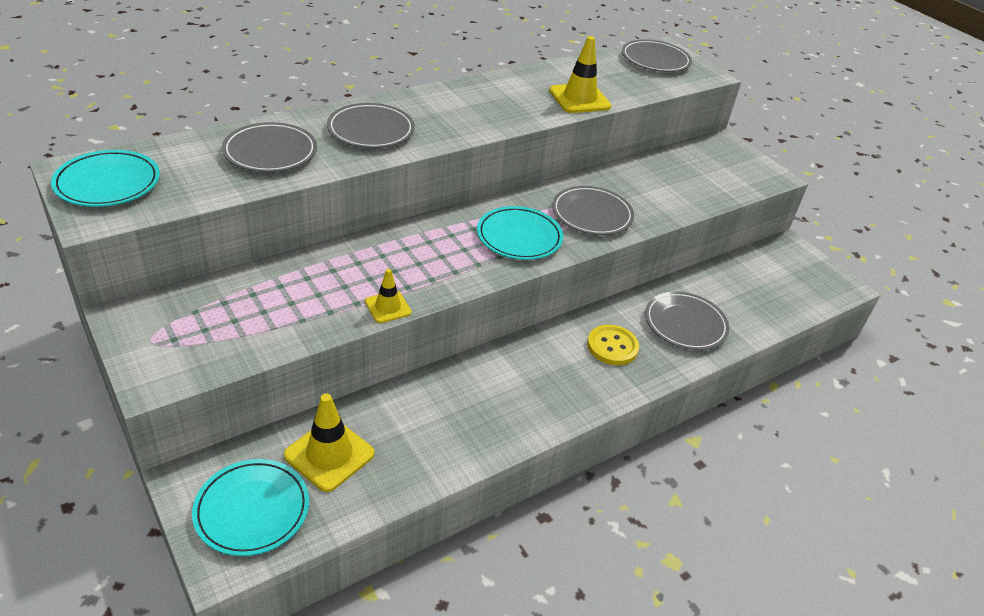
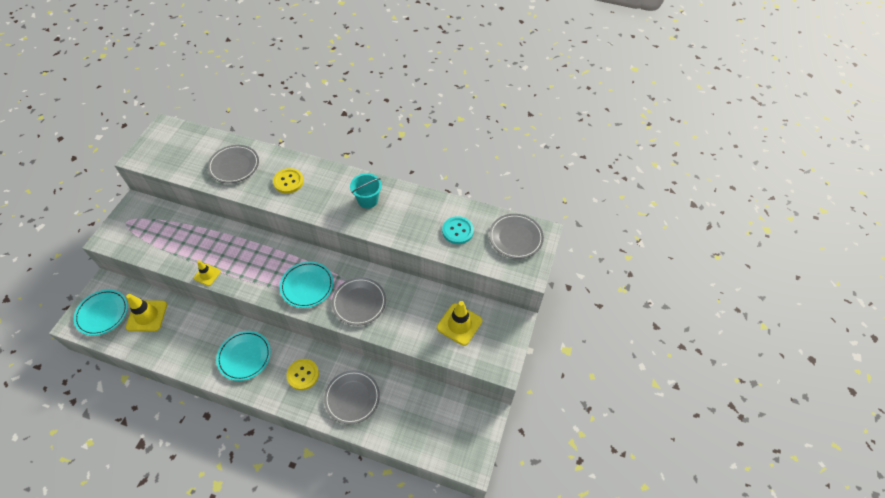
camera: 55 degrees right, 15 degrees up
(108, 183) = (164, 142): turquoise plate -> turquoise plate (244, 356)
(371, 130) = (288, 181): grey plate -> yellow button
(486, 100) = (368, 200): none -> turquoise bucket
(579, 99) = (417, 233): yellow traffic cone -> yellow traffic cone (459, 324)
(606, 79) = (457, 231): none -> turquoise button

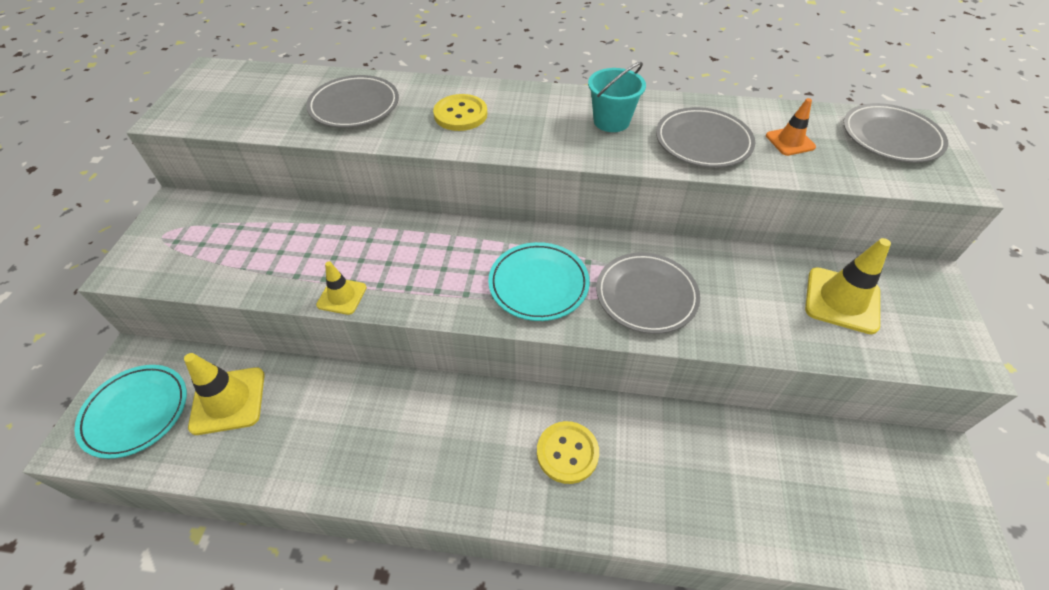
camera: 10 degrees left, 5 degrees down
(244, 356) = (442, 440): turquoise plate -> none
(352, 398) = (679, 478): grey plate -> grey plate (703, 142)
(457, 231) = (790, 141): turquoise button -> orange traffic cone

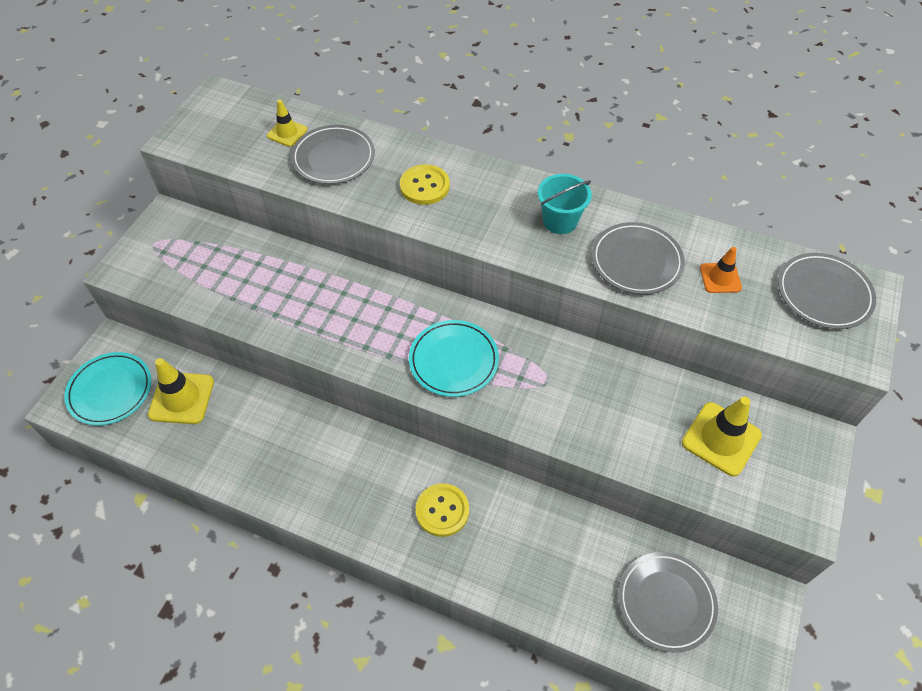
camera: 15 degrees right, 5 degrees up
(342, 296) = (286, 334): yellow traffic cone -> yellow traffic cone (287, 133)
(646, 295) = (544, 393): grey plate -> grey plate (666, 602)

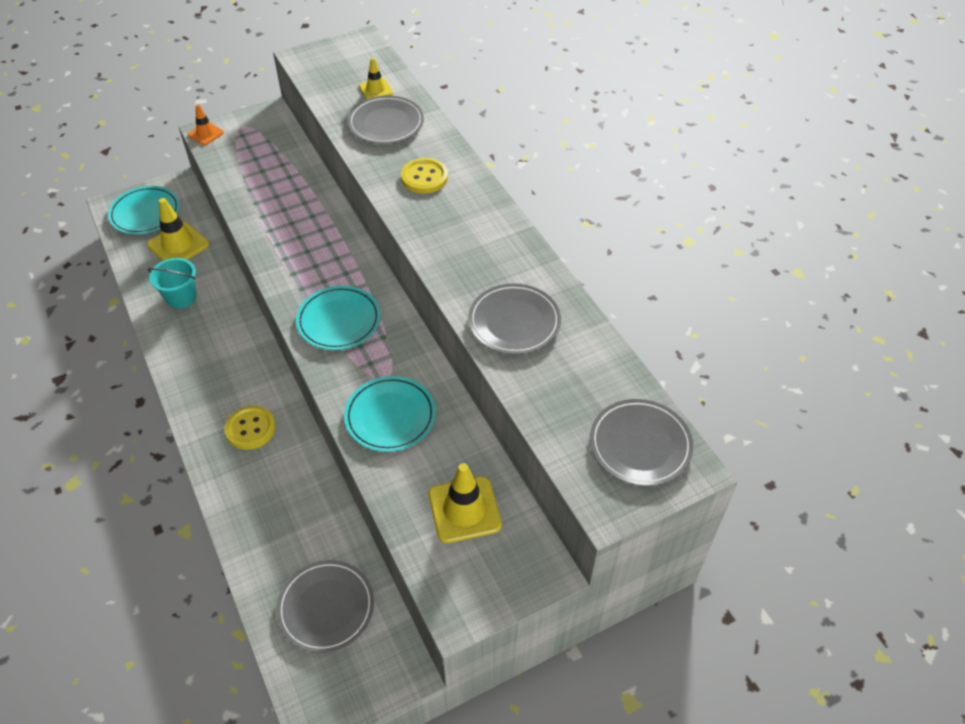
camera: 40 degrees right, 5 degrees down
(560, 221) = (492, 259): turquoise bucket -> turquoise bucket (181, 297)
(586, 409) = (390, 416): none -> turquoise plate
(720, 278) = (566, 376): orange traffic cone -> orange traffic cone (206, 134)

